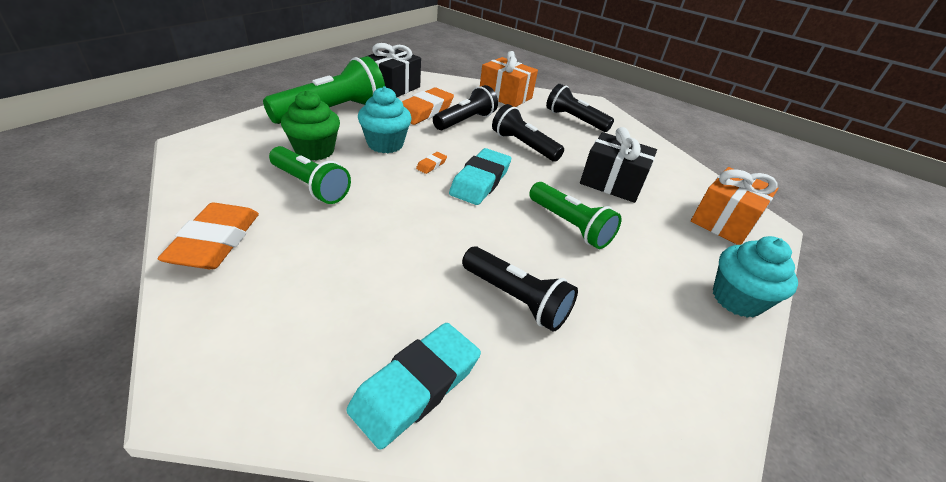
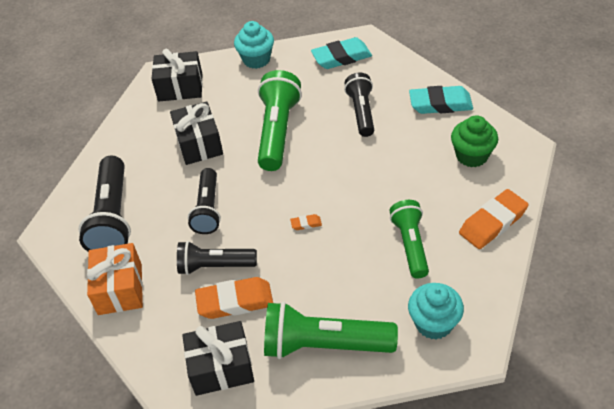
camera: 125 degrees left, 10 degrees up
(314, 151) = (382, 286): green cupcake -> green cupcake (472, 156)
(385, 144) = (318, 267): turquoise cupcake -> turquoise cupcake (433, 323)
(480, 181) = (289, 190): turquoise eraser -> turquoise eraser (341, 57)
(570, 226) = (278, 131): green flashlight -> green flashlight, size x1.52
(574, 120) = (113, 218): black flashlight -> black flashlight, size x1.52
(724, 221) = (180, 87): orange gift -> black gift

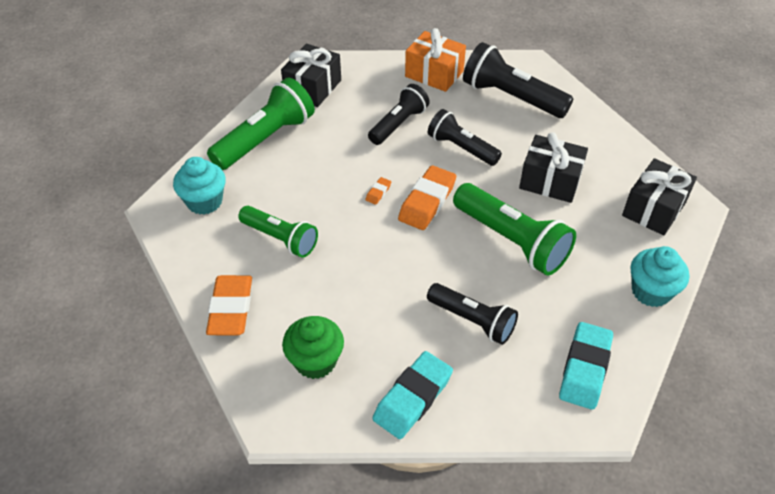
camera: 125 degrees right, 0 degrees up
(235, 301) = (354, 118): orange eraser -> orange eraser (427, 202)

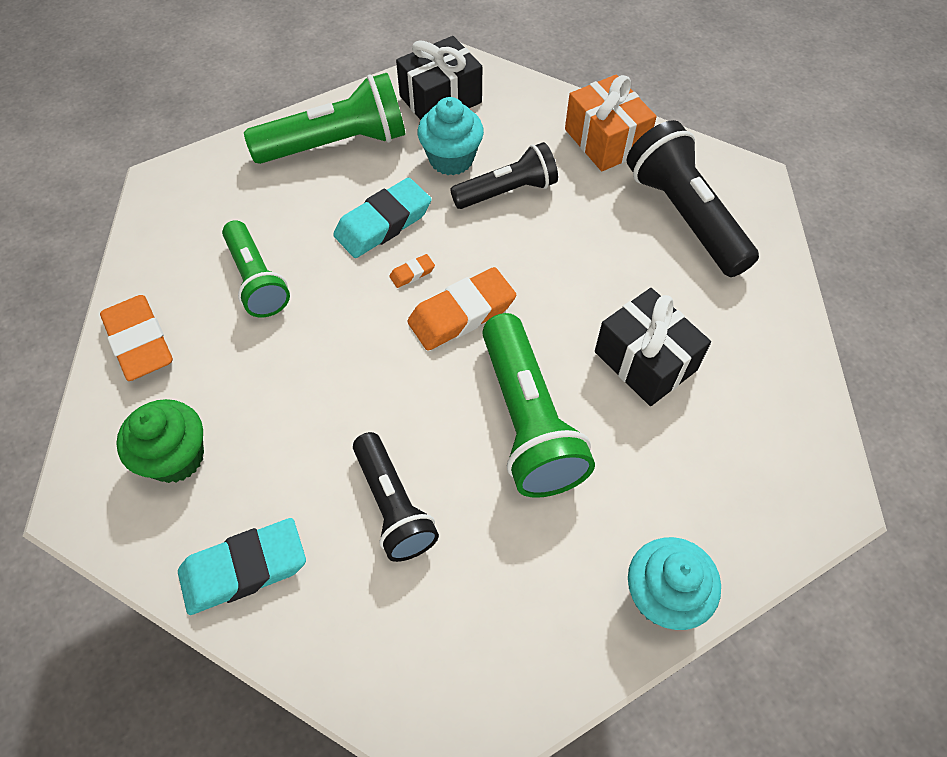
camera: 30 degrees right, 10 degrees up
(204, 202) = (213, 194): turquoise cupcake -> turquoise cupcake (451, 159)
(231, 309) = (140, 342): orange eraser -> orange eraser turned 60 degrees counterclockwise
(461, 148) = (561, 259): black flashlight -> none
(584, 368) = (483, 656): turquoise eraser -> turquoise eraser (383, 223)
(654, 209) = (764, 474): black gift -> none

